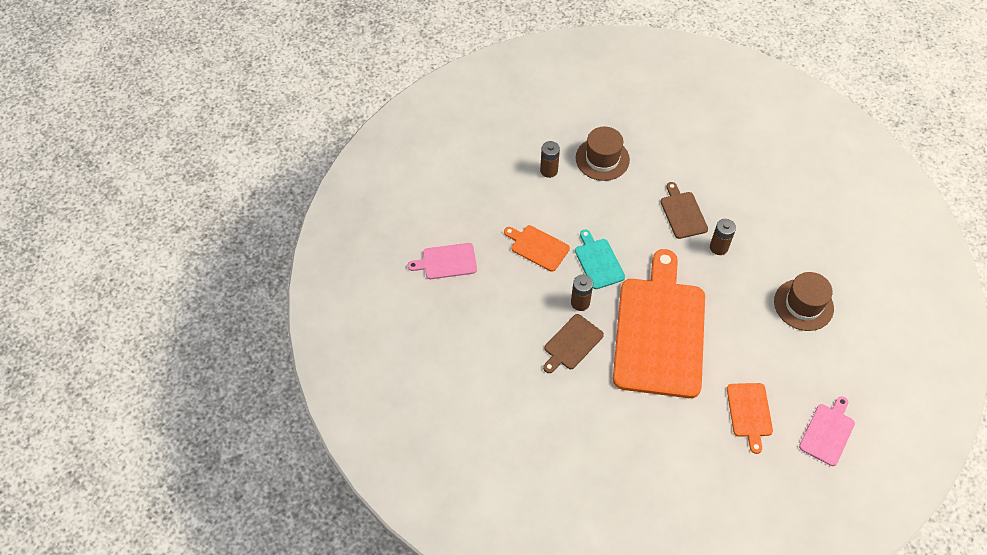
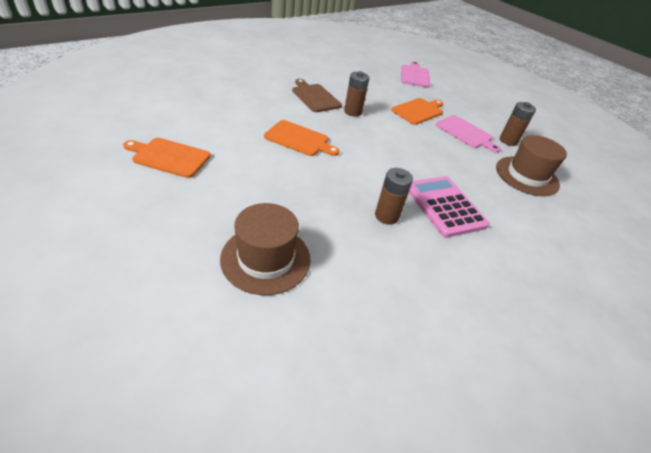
camera: 100 degrees right, 15 degrees down
(598, 261) = (393, 133): turquoise cutting board -> none
(660, 331) = (299, 139): orange cutting board -> orange cutting board, size x0.43
(683, 213) = (444, 206): brown cutting board -> pink calculator
(828, 432) = (87, 201): pink cutting board -> pink cutting board (465, 133)

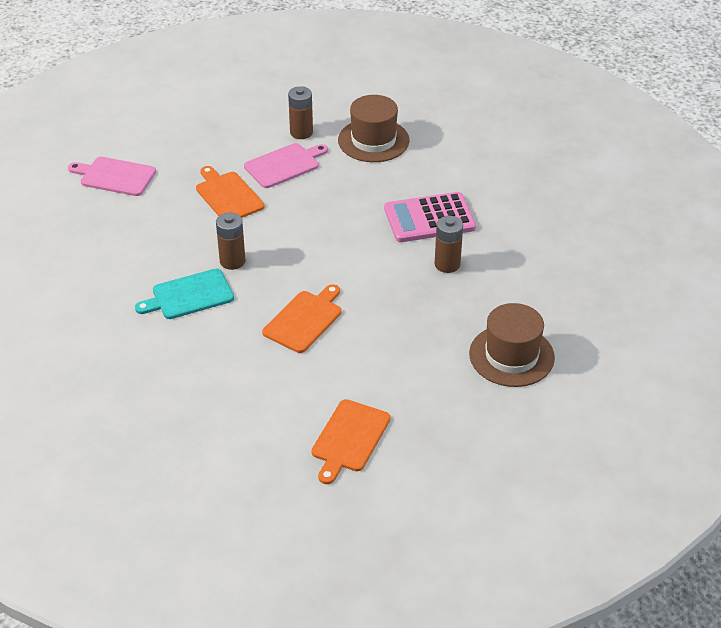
camera: 75 degrees left, 0 degrees up
(315, 97) = (189, 295): brown cutting board -> turquoise cutting board

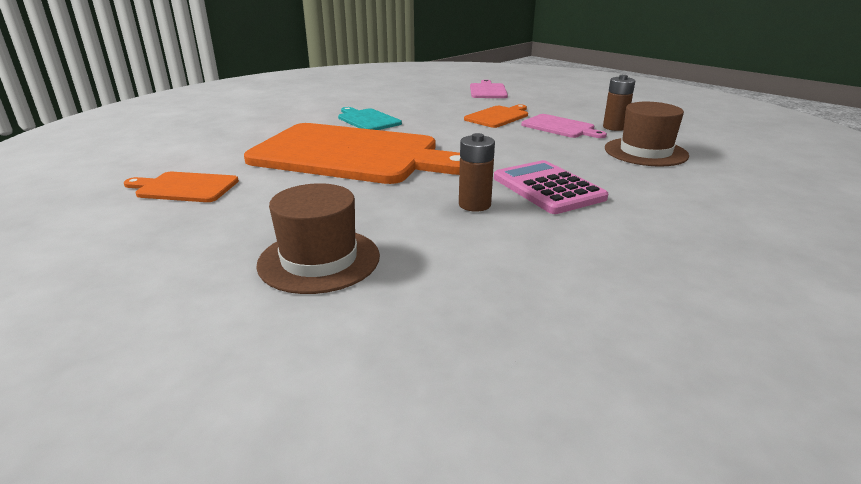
camera: 75 degrees right, 15 degrees down
(232, 261) = (416, 126): brown battery -> none
(304, 320) = (352, 155): orange cutting board -> orange cutting board, size x2.31

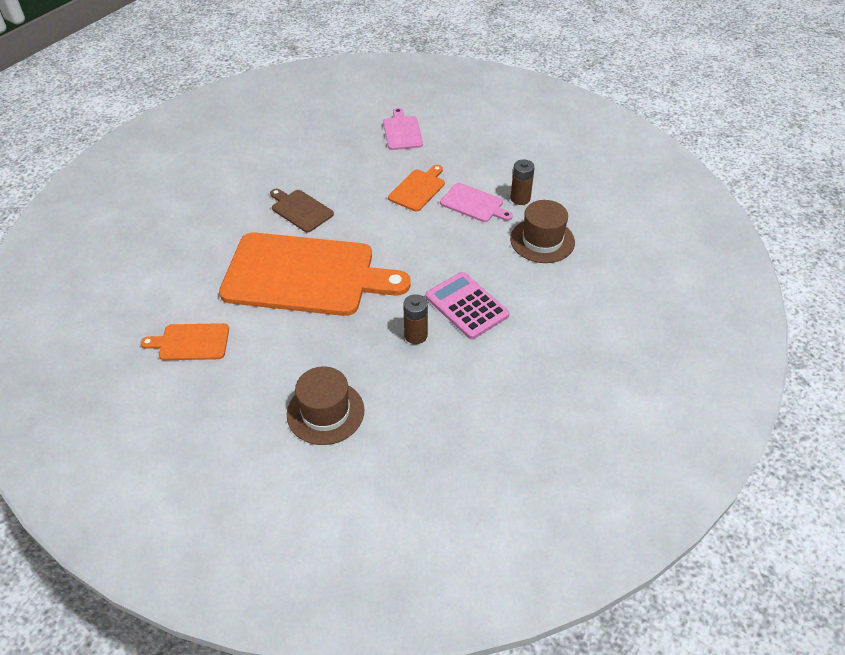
camera: 10 degrees left, 20 degrees up
(367, 120) = (300, 210): turquoise cutting board -> brown cutting board

